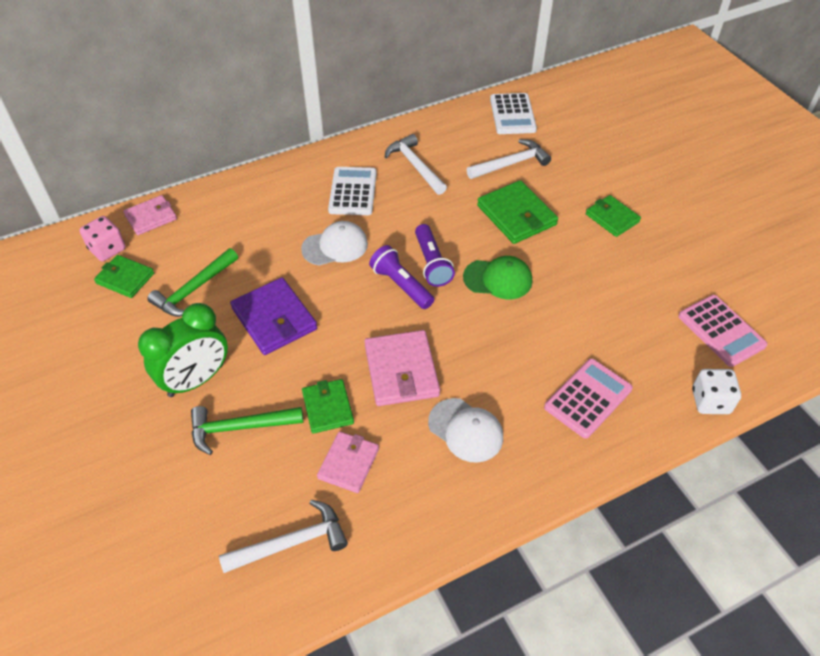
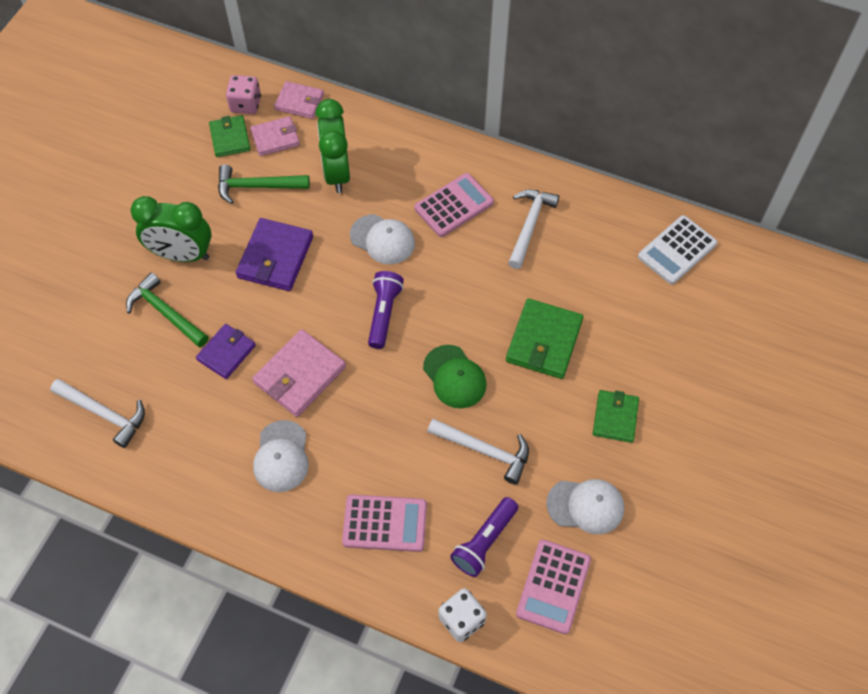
camera: 50 degrees right, 10 degrees up
(243, 235) = (336, 173): none -> green clock
(327, 408) = (226, 352): green wallet -> purple wallet
(348, 463) = (191, 401): pink wallet -> pink wallet (275, 138)
(353, 192) = (454, 205): white calculator -> pink calculator
(431, 263) = (427, 318): purple flashlight -> purple flashlight (484, 541)
(511, 163) = (607, 293): white hammer -> white hammer (484, 450)
(669, 274) = (585, 506): none -> white cap

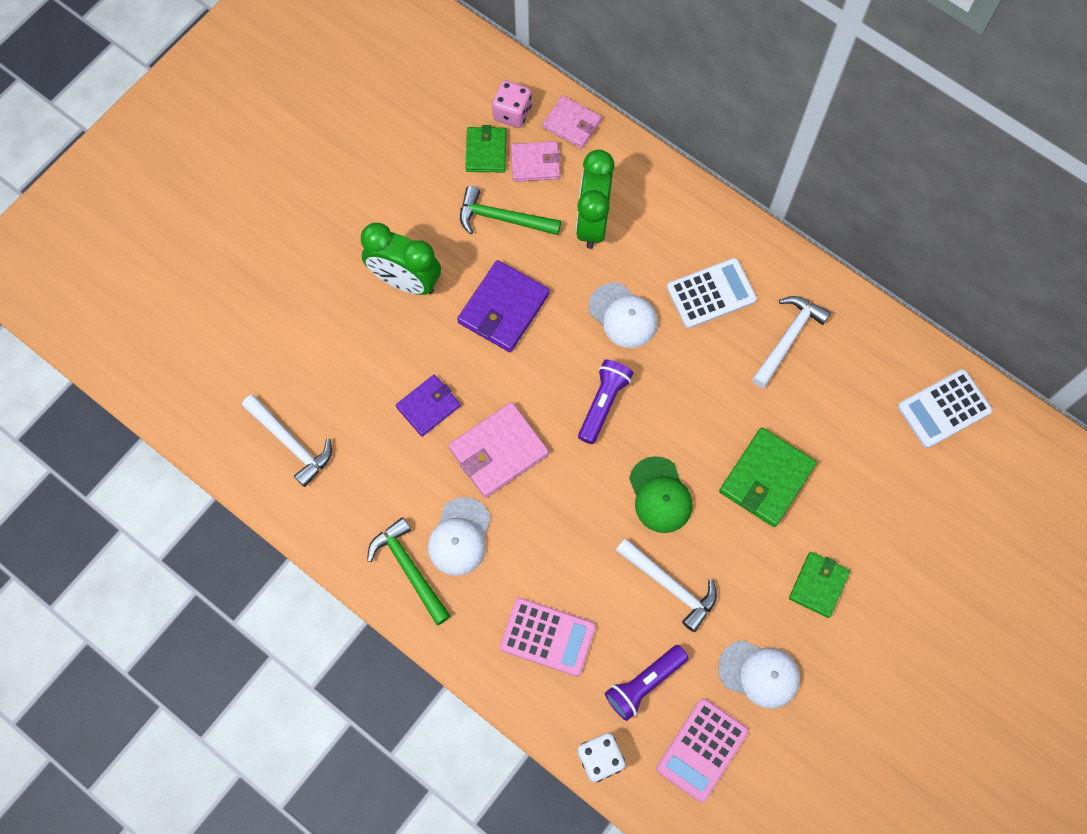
camera: 15 degrees right, 10 degrees up
(165, 313) = (375, 345): green hammer -> green hammer (409, 569)
(454, 205) = (711, 294): pink calculator -> white calculator

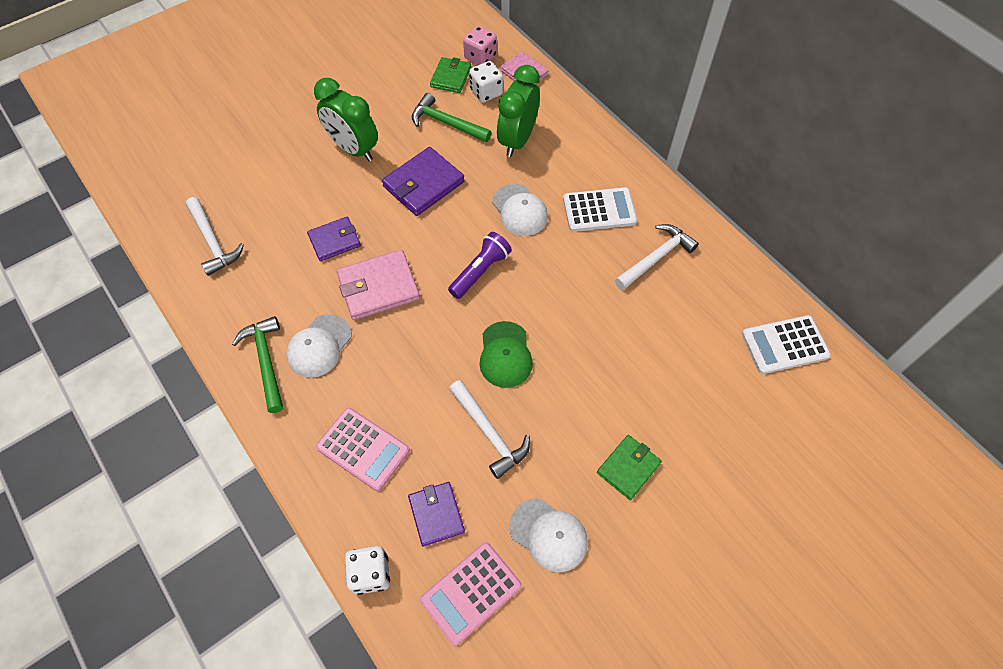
camera: 15 degrees right, 10 degrees down
(535, 163) = (486, 92): pink wallet -> white dice
(644, 683) = (436, 514): purple flashlight -> purple wallet
(766, 478) = (605, 364): green wallet -> none

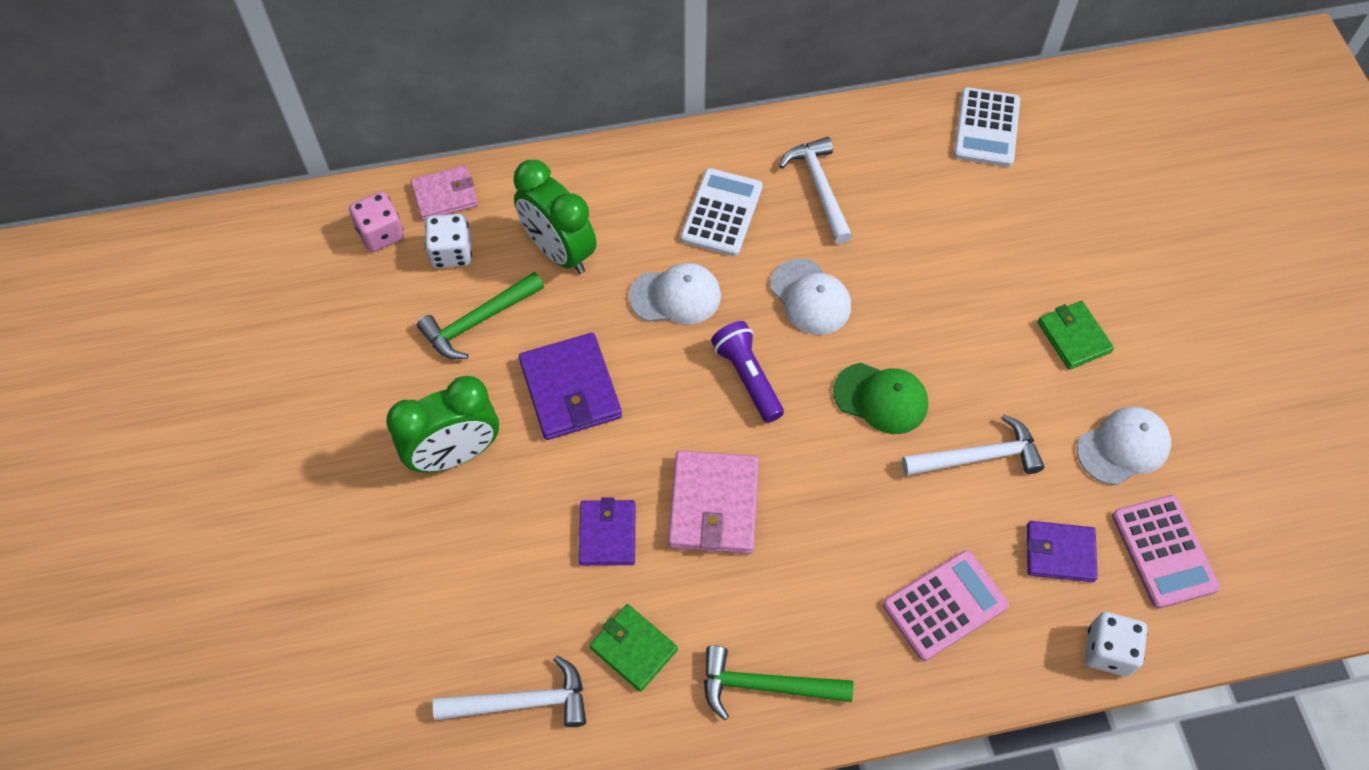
camera: 65 degrees left, 0 degrees up
(319, 346) = (772, 609): white cap -> white cap (810, 297)
(451, 77) = (395, 284): green wallet -> green wallet (633, 649)

